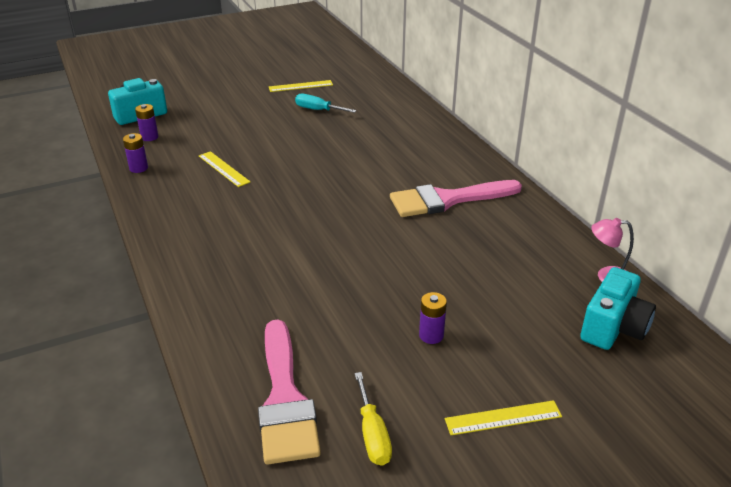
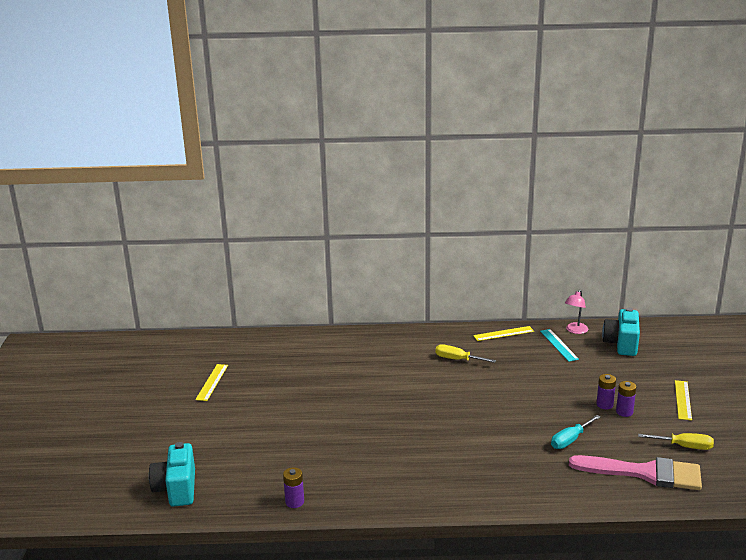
camera: 65 degrees left, 10 degrees down
(149, 137) = (236, 488): purple battery -> purple battery (624, 412)
(223, 169) = (335, 452): yellow ruler -> yellow ruler (503, 333)
(318, 110) = (269, 383): turquoise screwdriver -> turquoise screwdriver (570, 440)
(447, 200) = (457, 359): pink brush -> yellow screwdriver
(553, 269) = (559, 345): none -> turquoise ruler
(613, 327) = (621, 344): turquoise camera -> turquoise camera turned 135 degrees counterclockwise

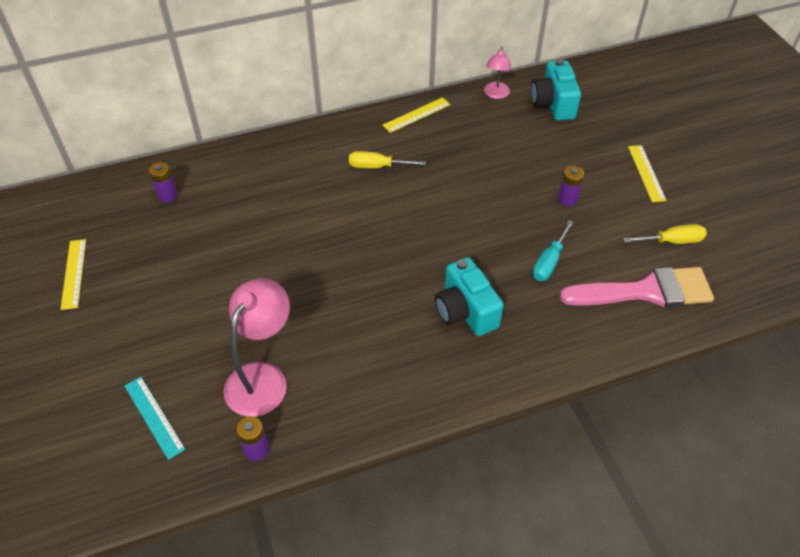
camera: 20 degrees left, 25 degrees up
(176, 489) = (88, 472): turquoise camera -> turquoise camera (465, 311)
(316, 464) = (262, 377): none -> pink lamp
(559, 345) = (485, 119): turquoise ruler -> turquoise ruler (154, 416)
(624, 412) = (592, 205): purple battery -> purple battery (167, 195)

